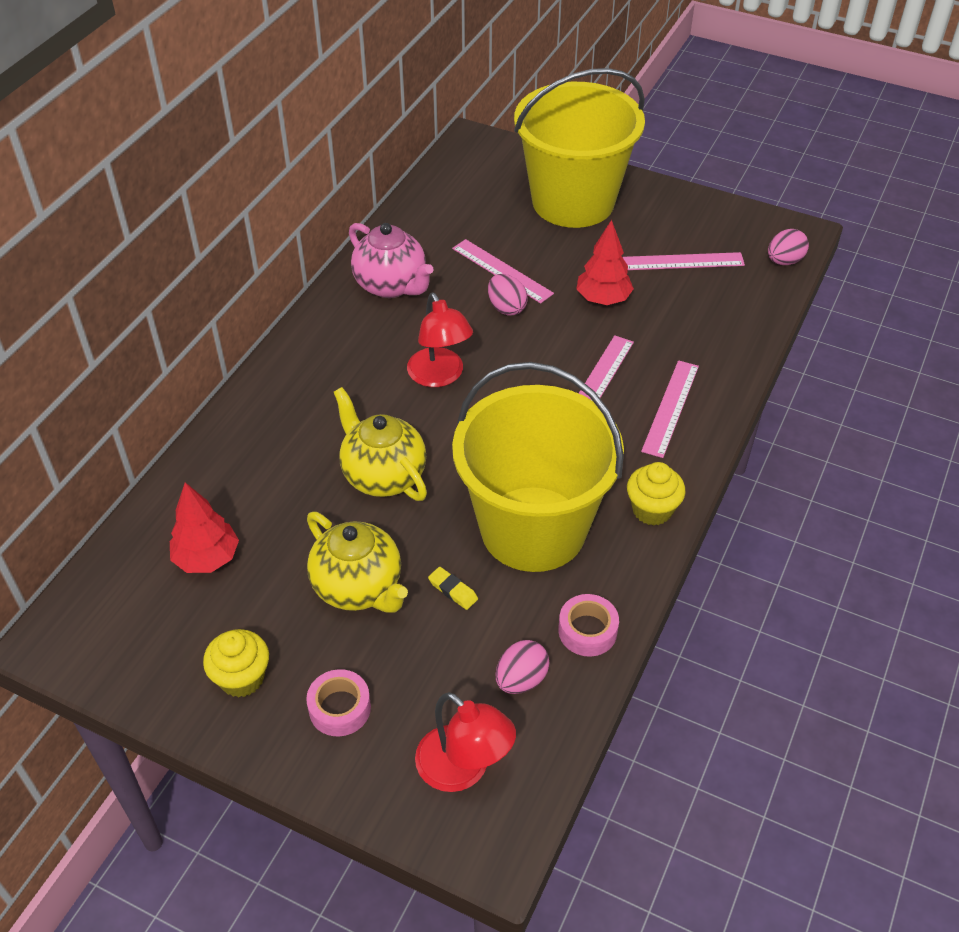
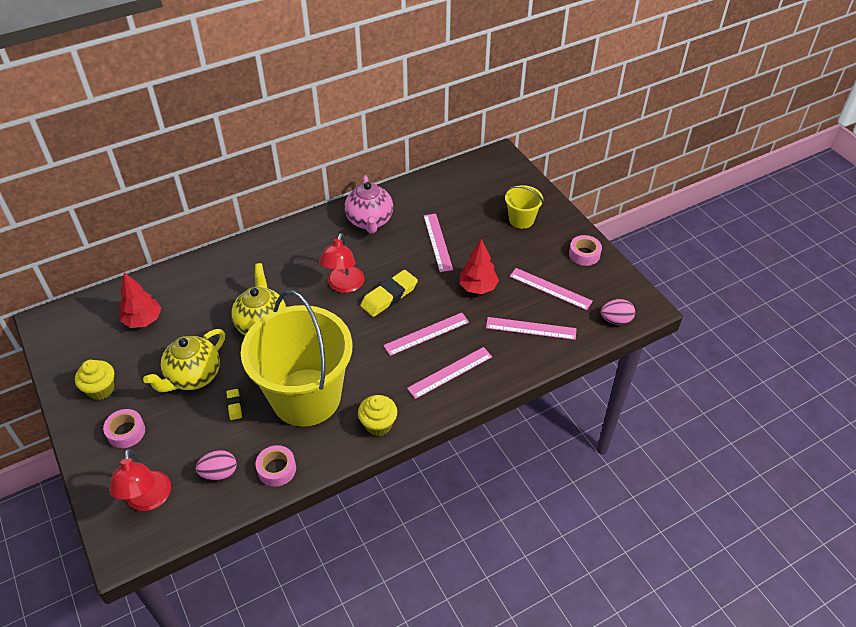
camera: 35 degrees right, 0 degrees up
(358, 587) = (193, 377): yellow teapot -> yellow teapot turned 45 degrees clockwise
(506, 308) = (418, 265): pink egg -> none
(509, 360) = (389, 296): none -> yellow eraser
(573, 201) = (521, 220): yellow bucket -> yellow bucket, size x0.43
(680, 207) = (584, 254): none -> pink tape
(707, 314) = (531, 328): none -> pink ruler

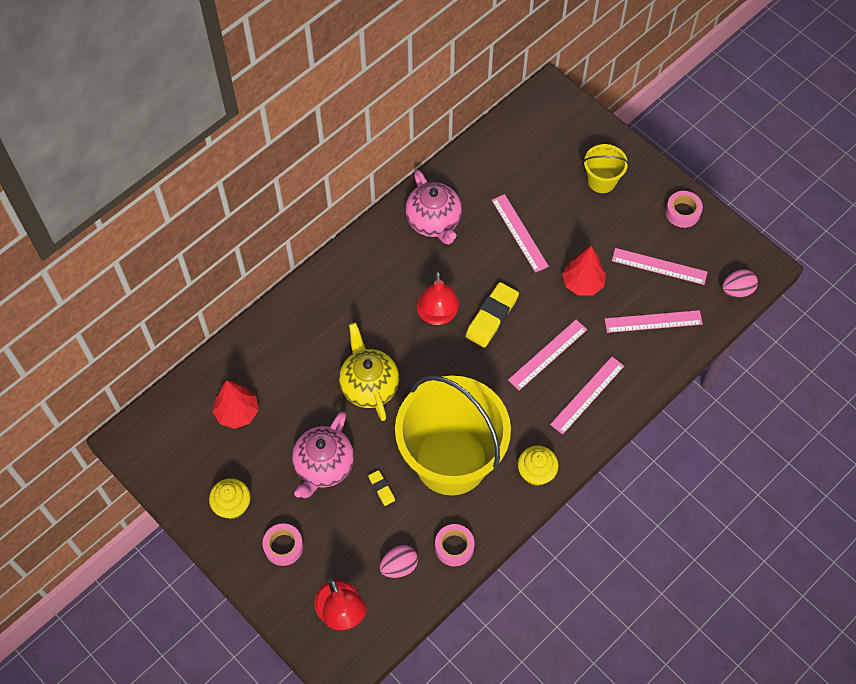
camera: 15 degrees left, 15 degrees up
(193, 377) = (323, 466): yellow teapot -> pink teapot

